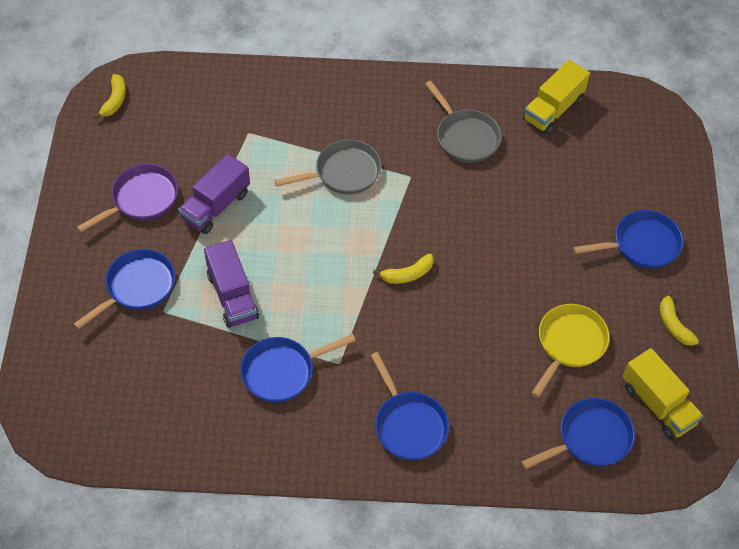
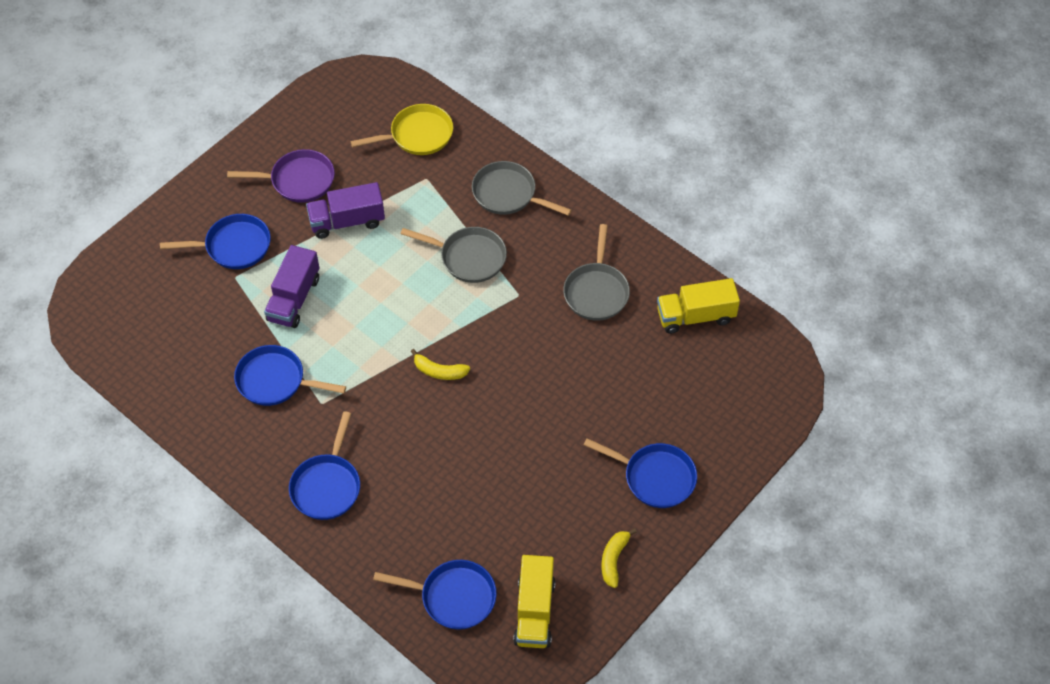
camera: 40 degrees right, 0 degrees up
(115, 100) = (351, 89): yellow banana -> none
(326, 106) = (508, 194): none -> grey pan
(569, 344) = (512, 514): yellow pan -> yellow pan (417, 135)

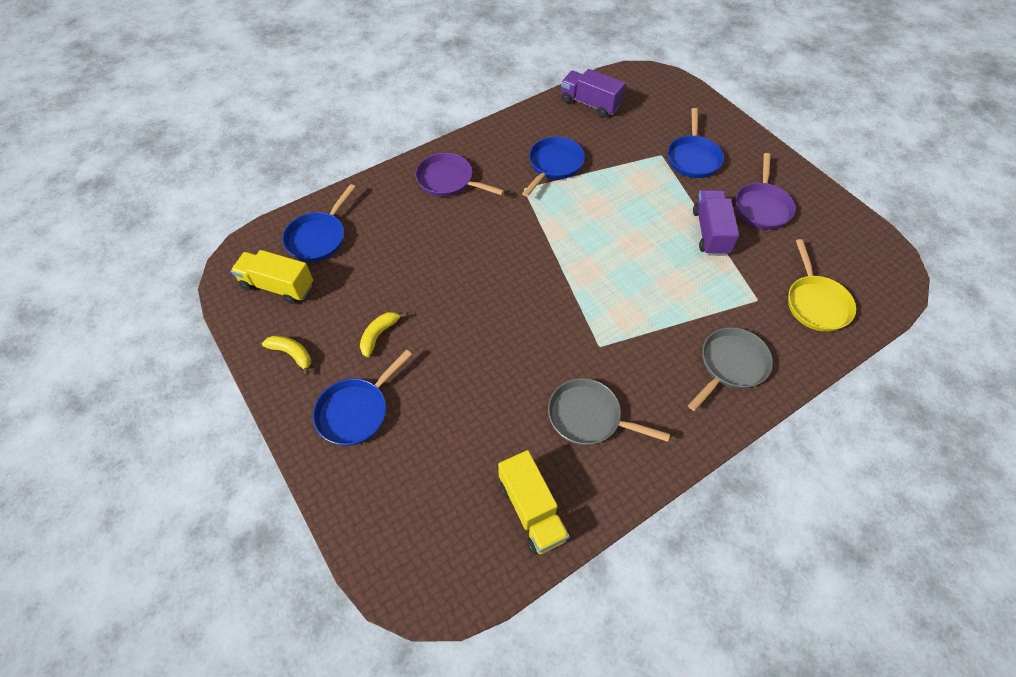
camera: 105 degrees right, 0 degrees up
(294, 299) = (631, 186): purple truck -> purple truck (590, 104)
(327, 486) = (448, 181): blue pan -> purple pan
(439, 371) = (530, 268): yellow banana -> yellow banana (379, 335)
(469, 257) = (653, 315): grey pan -> none
(695, 316) = (532, 510): yellow truck -> yellow truck turned 150 degrees clockwise

